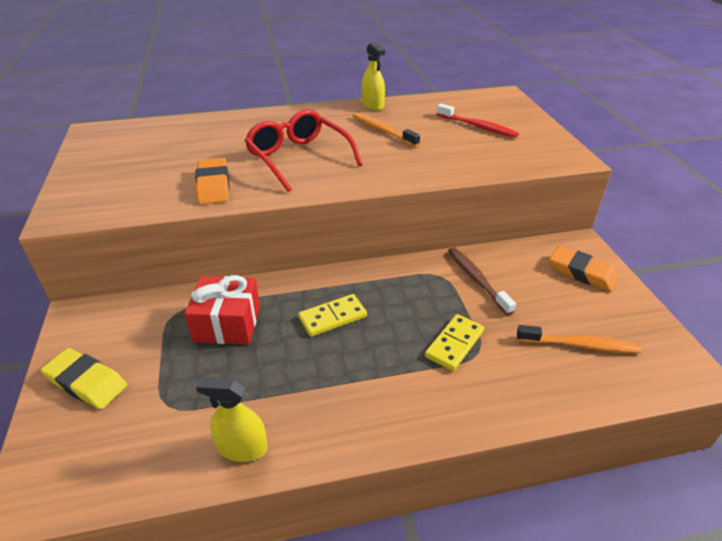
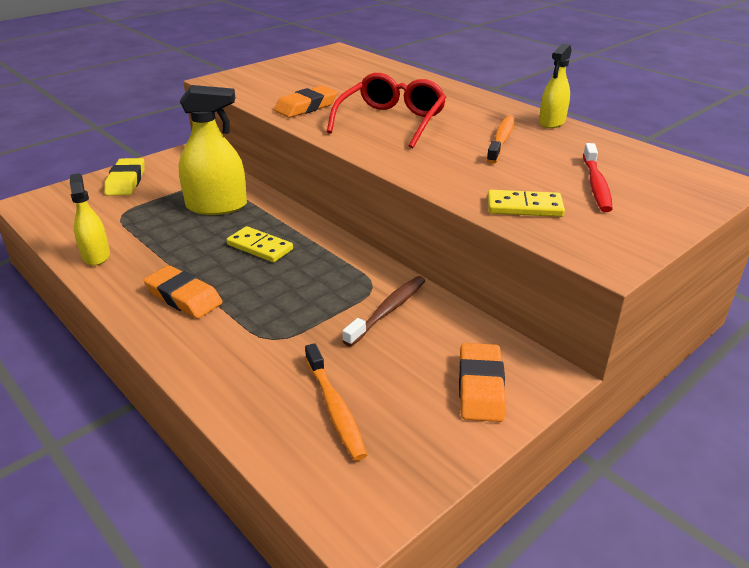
camera: 60 degrees right, 5 degrees down
(227, 324) = (216, 206): red gift -> yellow spray bottle
(380, 392) = (184, 297): none -> orange eraser
(454, 344) = (273, 321): yellow domino -> yellow domino (524, 207)

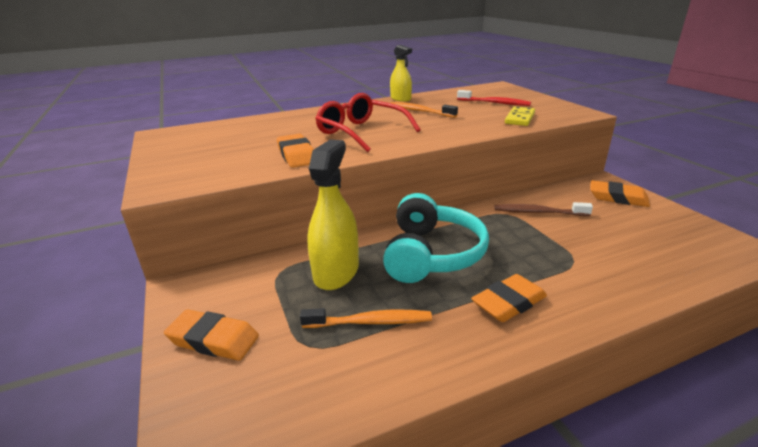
camera: 70 degrees left, 5 degrees down
(96, 255) = (404, 369): yellow spray bottle -> none
(126, 181) = (213, 340): yellow eraser -> orange eraser
(259, 247) = (431, 254): yellow domino -> turquoise headphones
(335, 408) = (652, 245): orange toothbrush -> orange toothbrush (370, 322)
(388, 310) = (538, 212): brown toothbrush -> brown toothbrush turned 45 degrees counterclockwise

